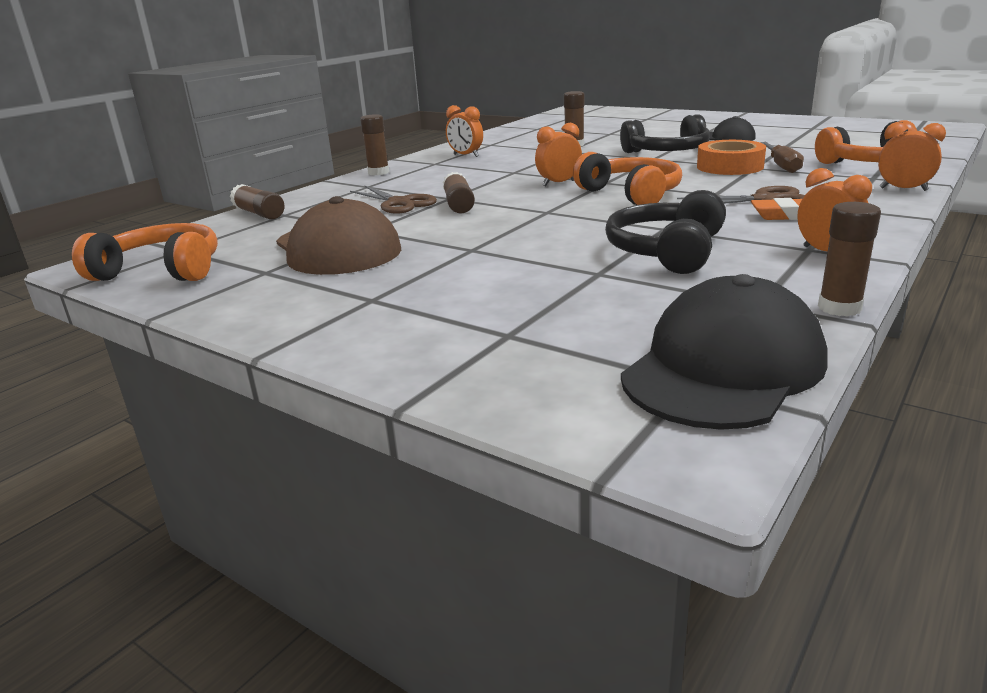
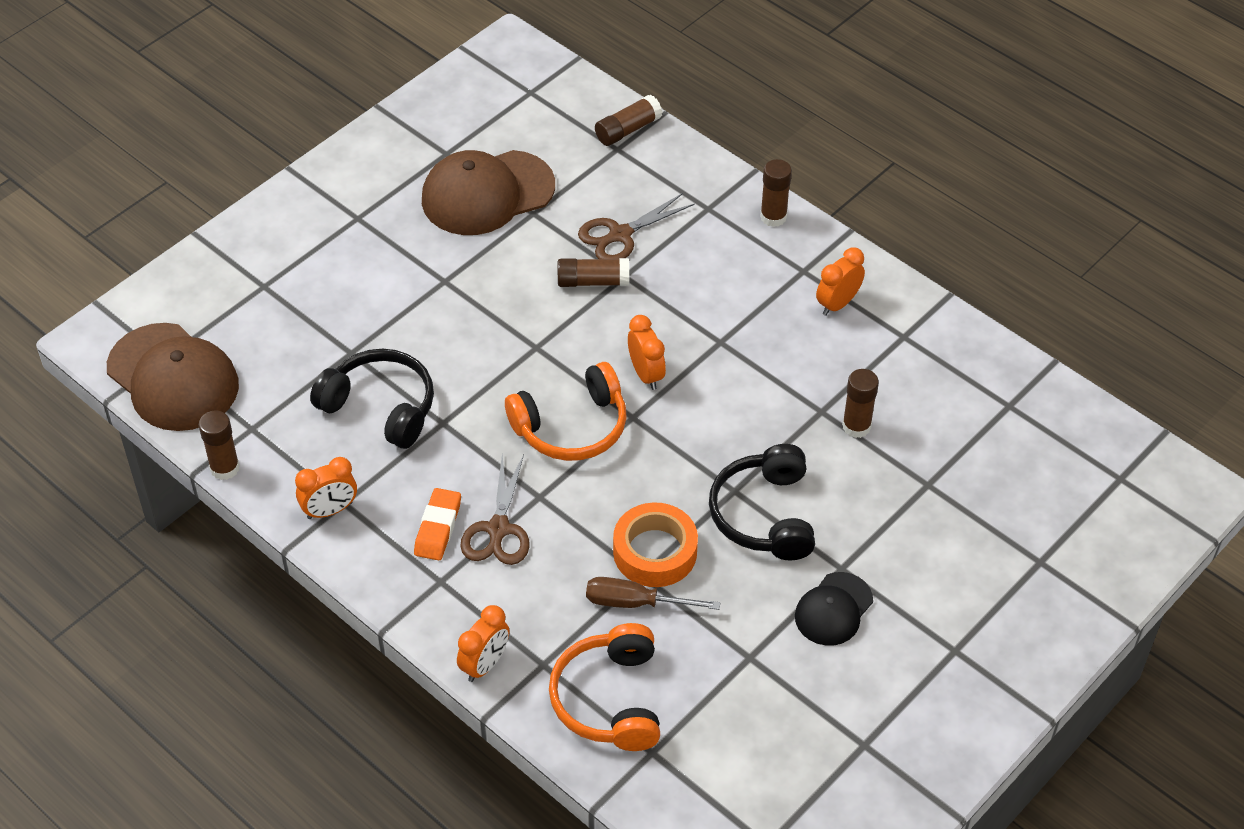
camera: 95 degrees right, 25 degrees up
(161, 271) = (478, 91): orange headphones -> none
(724, 367) = (173, 378): black cap -> brown cap

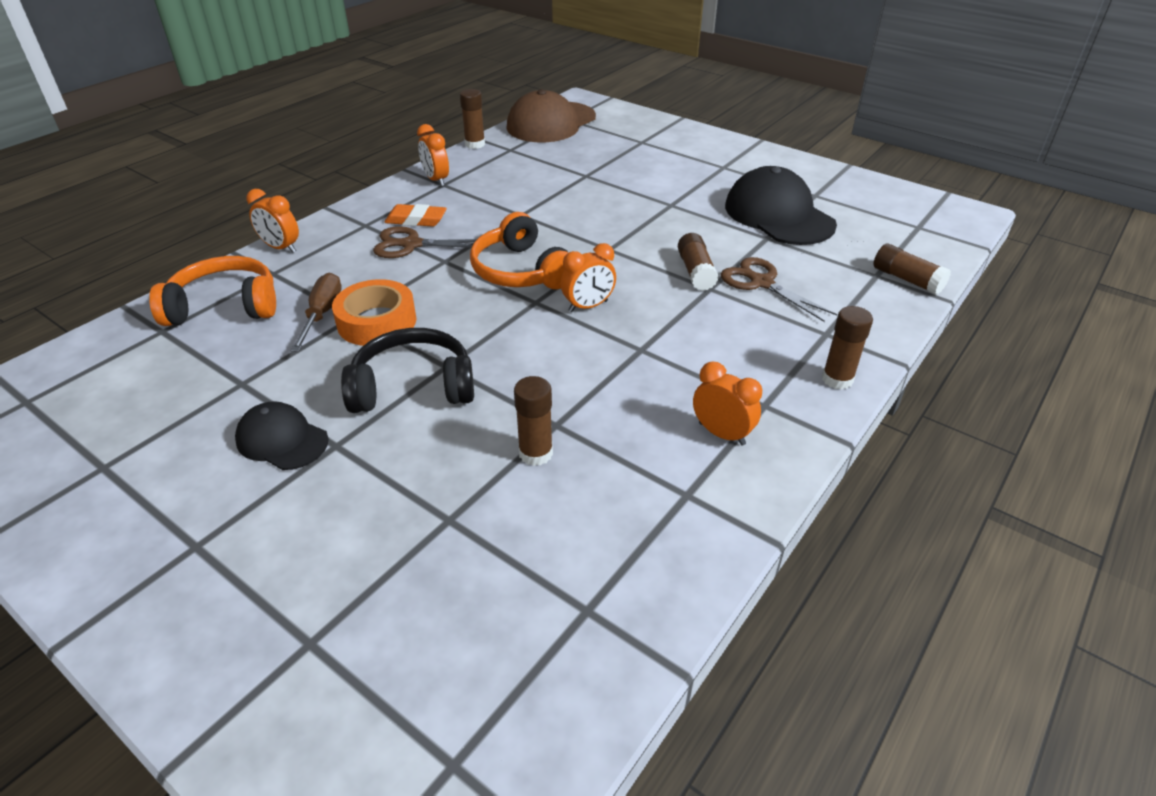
camera: 85 degrees right, 10 degrees down
(380, 407) = (533, 190): black headphones -> none
(487, 193) = (778, 215): brown cap -> black cap

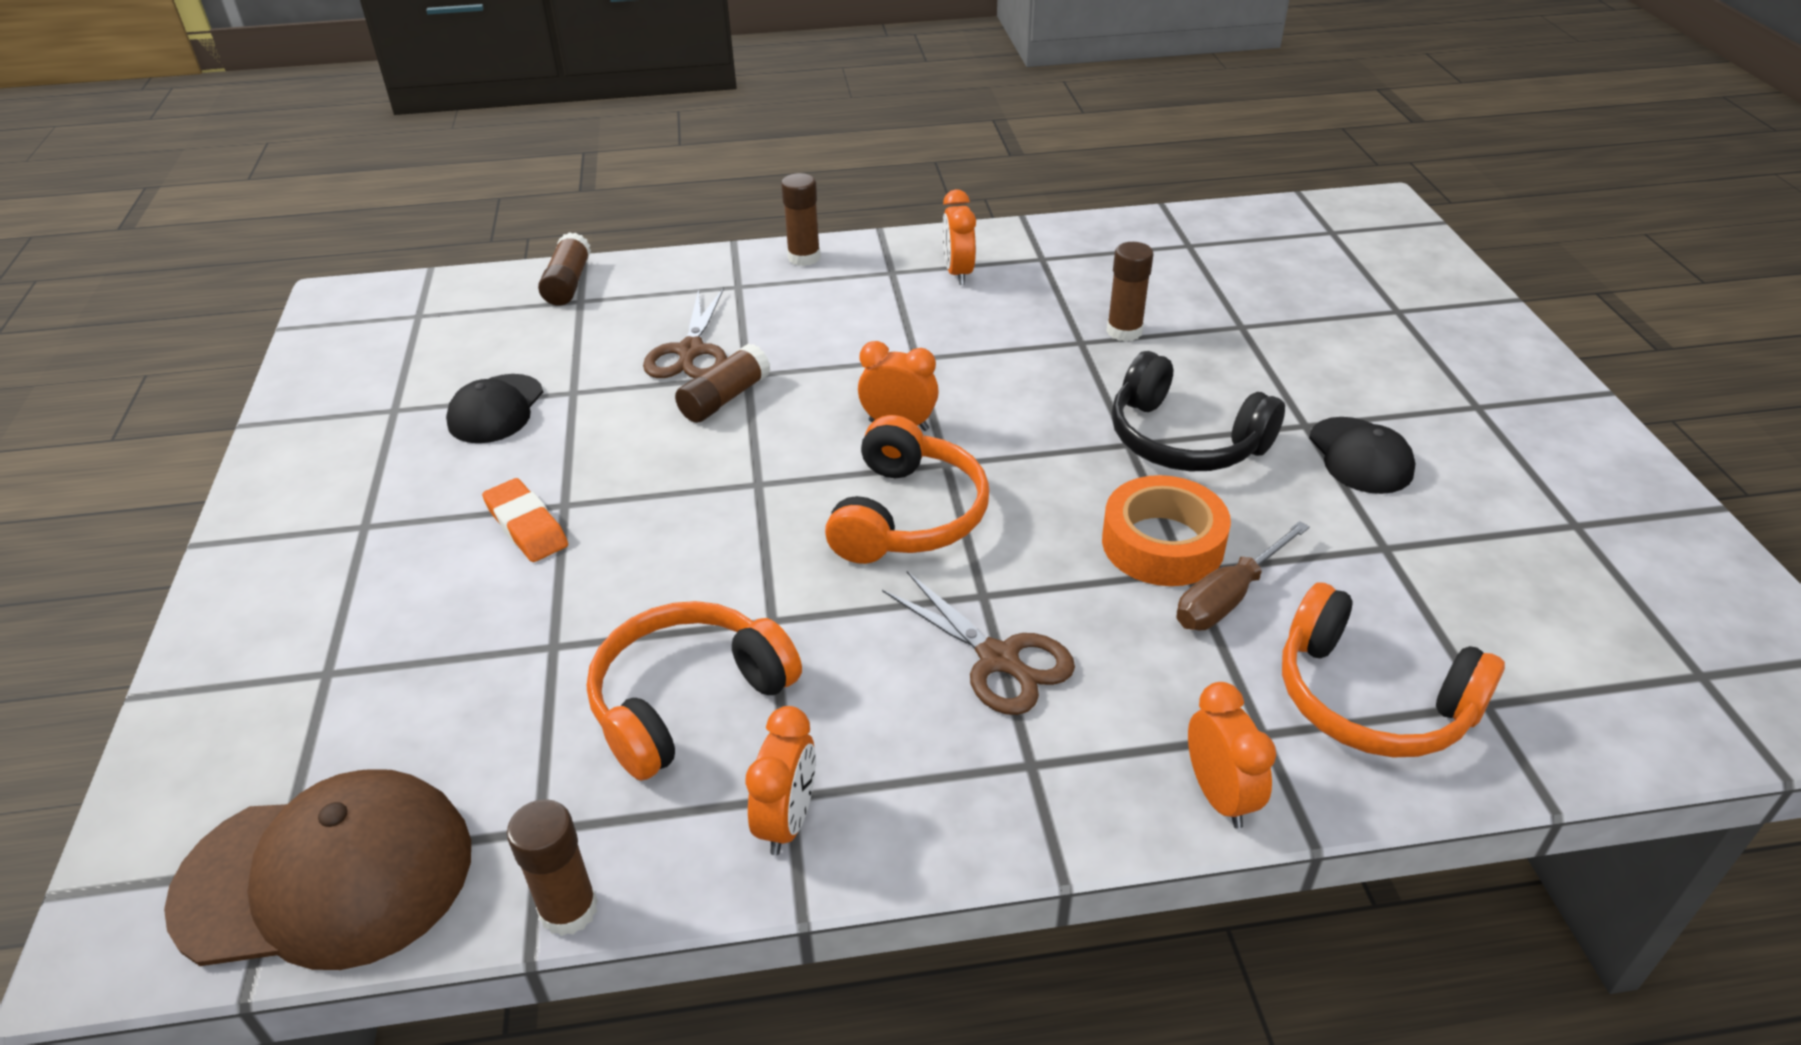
camera: 135 degrees left, 0 degrees up
(416, 220) = (937, 717): orange eraser -> orange eraser (526, 526)
(514, 185) = (688, 700): none -> orange headphones
(778, 215) = (496, 409): black cap -> black cap, size x0.56

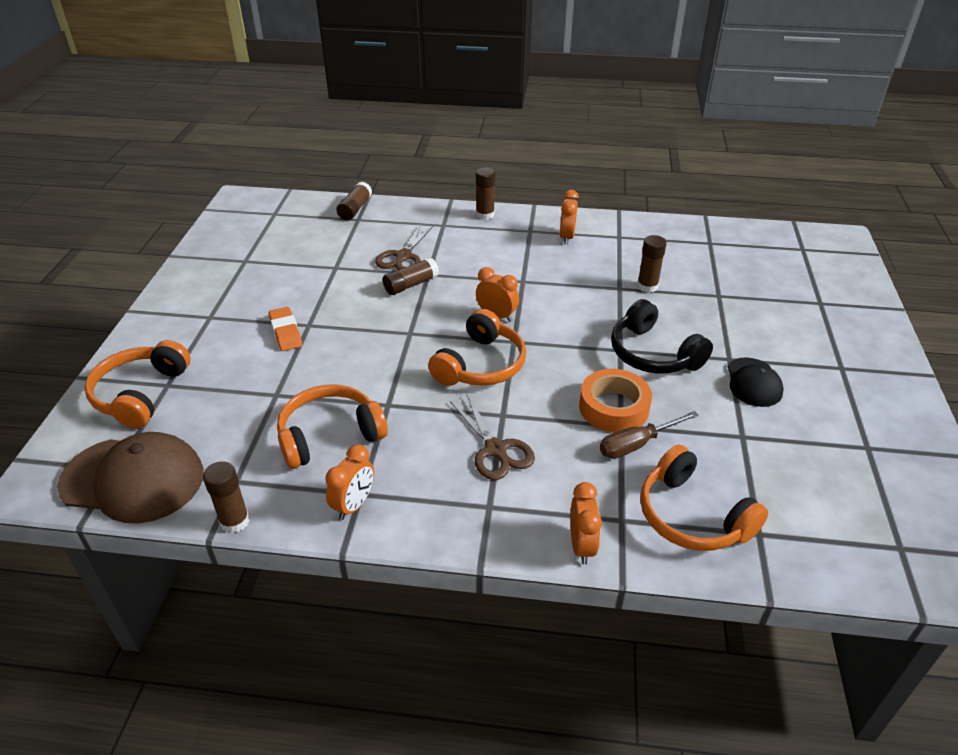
camera: 15 degrees right, 0 degrees up
(278, 702) = (141, 394): none -> orange headphones
(496, 409) = (293, 269): black cap -> none

